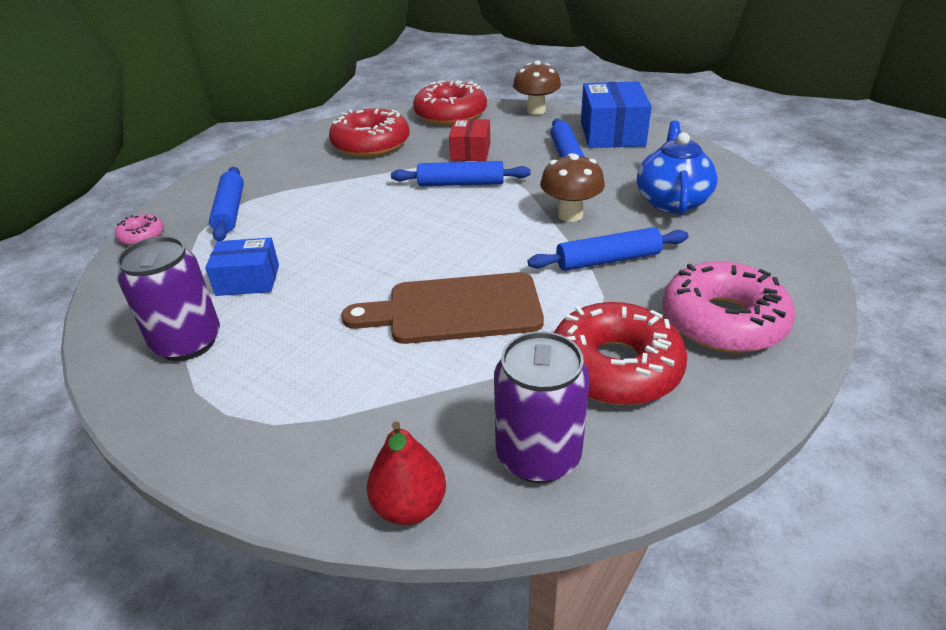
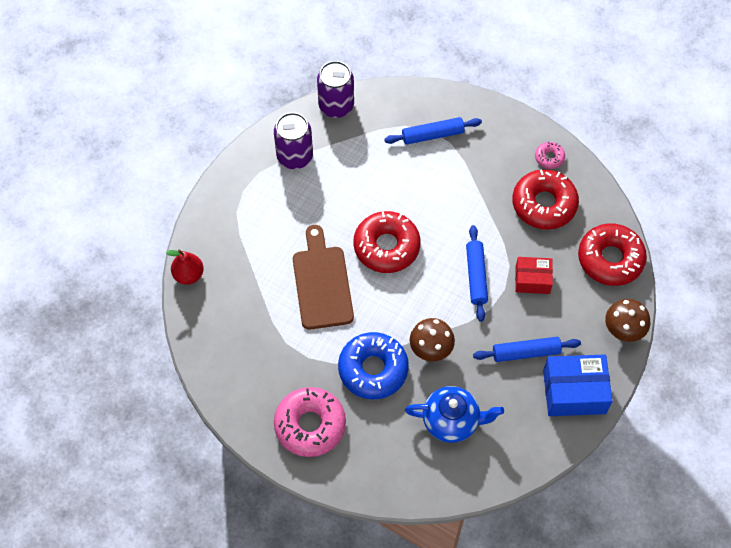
camera: 85 degrees right, 25 degrees up
(142, 235) = (400, 94): pink donut -> pink donut (549, 157)
(248, 280) = (351, 169): blue box -> none
(538, 455) = (214, 325): purple can -> purple can (336, 106)
(608, 260) = (373, 369): blue rolling pin -> blue donut
(615, 367) = (272, 363): red donut -> red donut (386, 246)

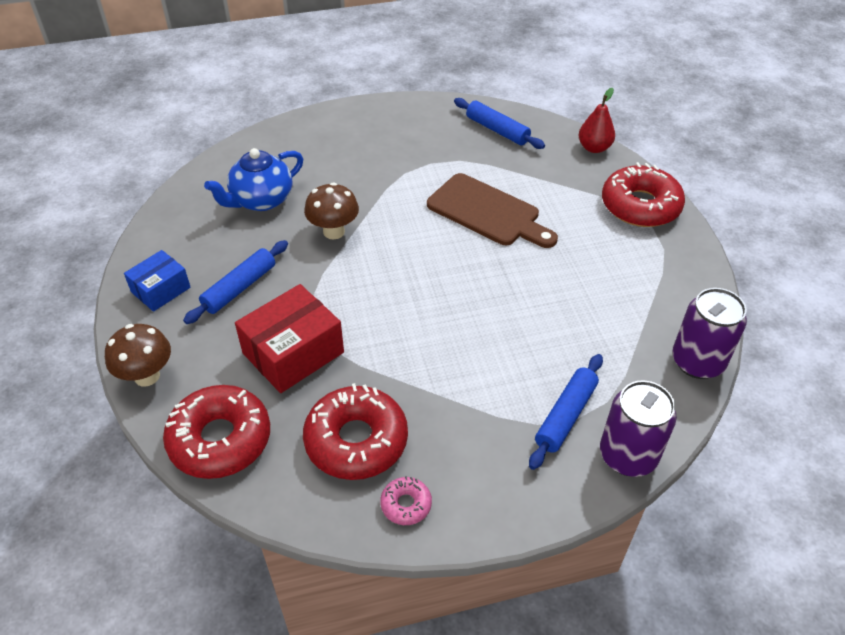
camera: 135 degrees right, 15 degrees down
(295, 157) = (657, 284): purple can -> purple can (628, 456)
(310, 425) = (374, 131): pink donut -> none
(373, 369) = (368, 189): blue donut -> none
(386, 246) = (470, 276): red donut -> red donut (640, 206)
(476, 276) = (355, 314): blue rolling pin -> blue rolling pin (497, 130)
(532, 280) = (293, 353): red box -> red box, size x1.62
(574, 392) = (161, 290): blue box -> blue box, size x0.62

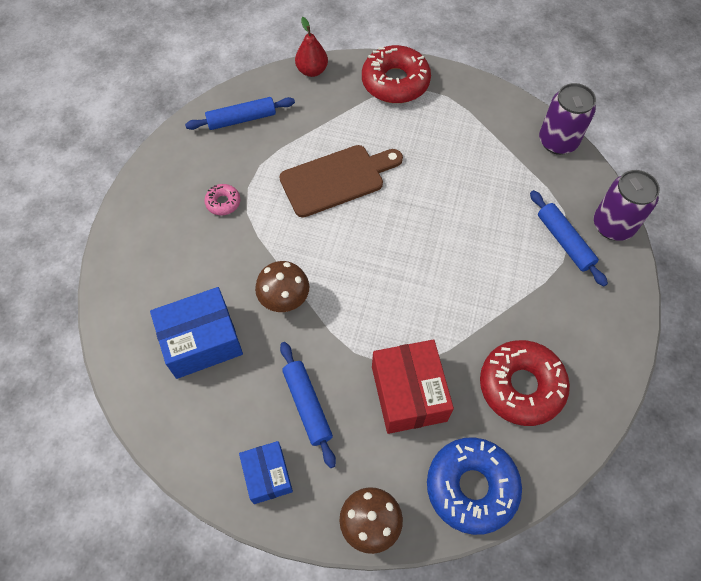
camera: 60 degrees left, 15 degrees up
(220, 439) = (471, 487): red donut -> blue donut
(261, 200) = (201, 341): blue teapot -> blue box
(406, 504) = (592, 379): pink donut -> pink donut (223, 202)

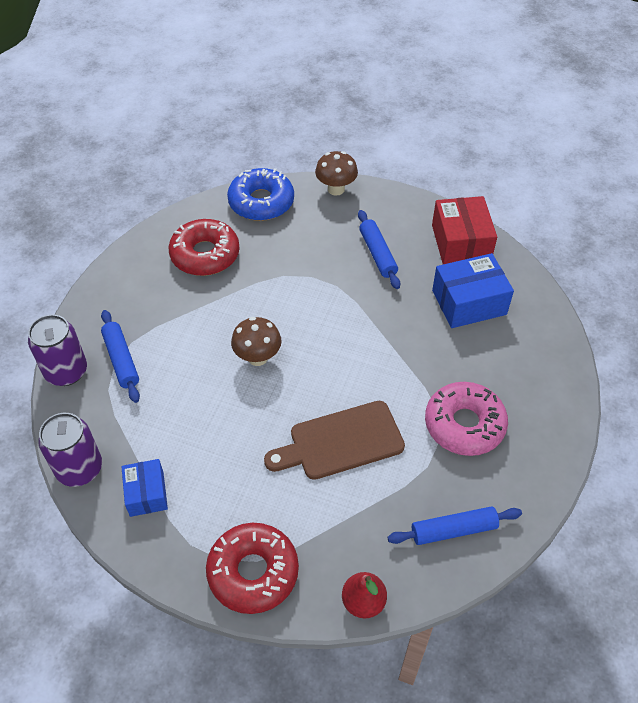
camera: 175 degrees left, 10 degrees down
(223, 202) = (464, 425): pink donut -> pink donut, size x2.14
(267, 475) = (408, 217): blue box -> blue box (146, 493)
(285, 300) = (396, 328): brown mushroom -> brown mushroom (257, 357)
(409, 393) = (296, 256): red box -> red box (461, 243)

